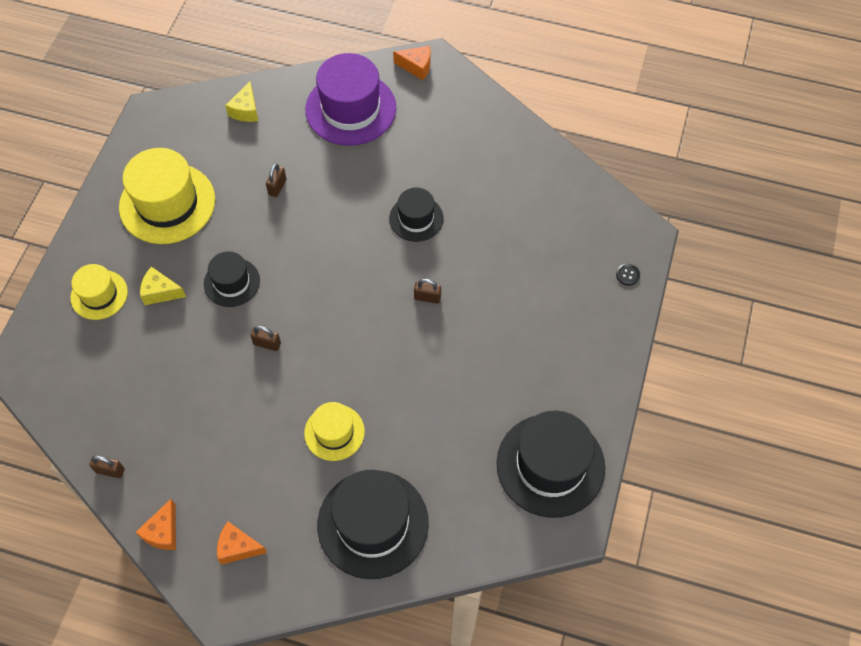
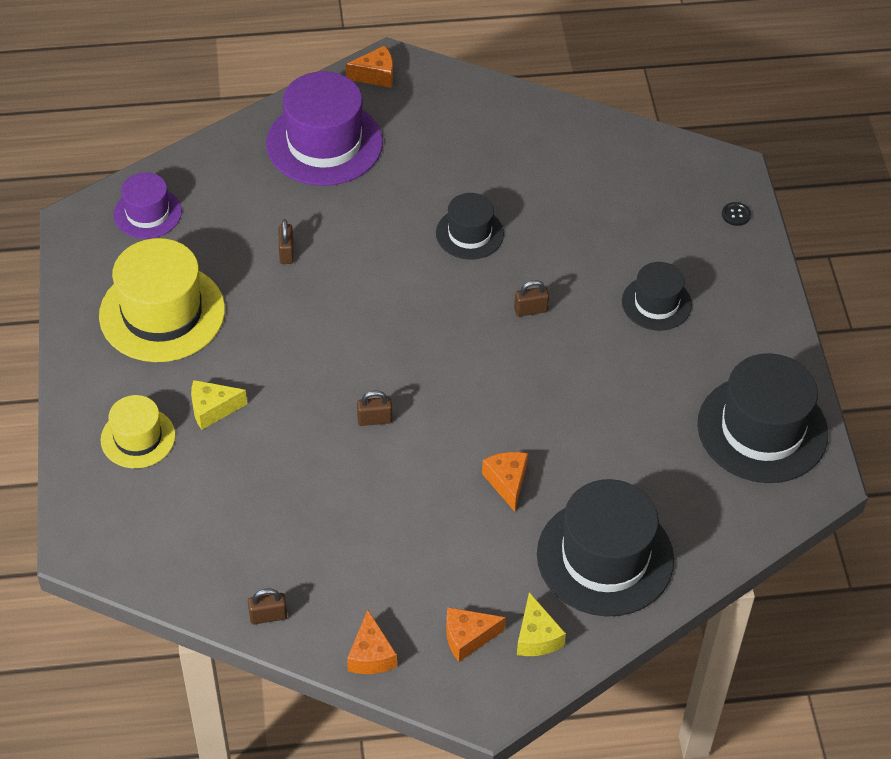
camera: 25 degrees left, 10 degrees down
(199, 122) = (147, 213): none -> purple hat
(232, 282) = (293, 370): black hat -> black hat (656, 303)
(246, 110) = (198, 183): yellow cheese -> yellow cheese (536, 637)
(334, 432) = (507, 482): yellow hat -> orange cheese

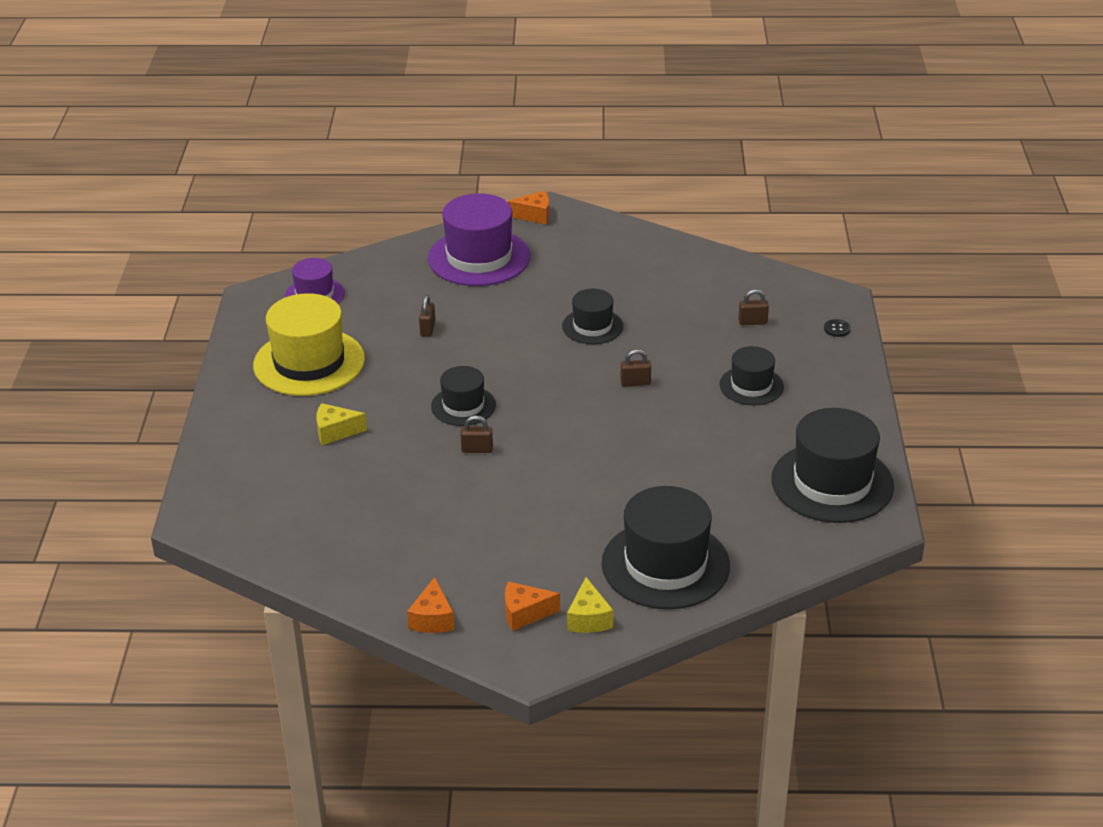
camera: 10 degrees right, 15 degrees down
(138, 438) = (265, 446): yellow hat -> none
(268, 616) = (346, 582): brown padlock -> brown padlock (752, 322)
(347, 360) = (463, 406): none -> black hat
(507, 482) = (587, 503): orange cheese -> none

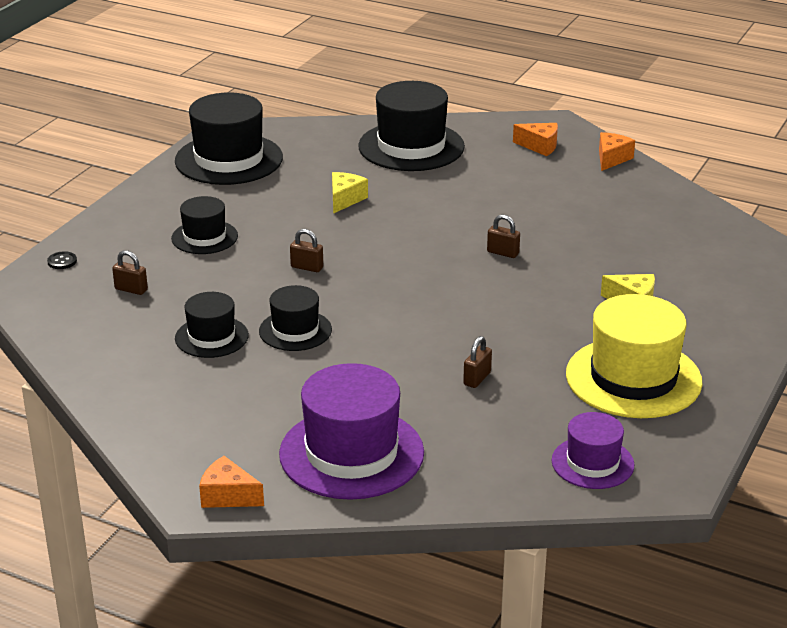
camera: 155 degrees left, 5 degrees down
(463, 406) = (490, 291): black hat -> black hat (211, 337)
(588, 618) = (494, 134): yellow cheese -> yellow cheese (345, 199)

